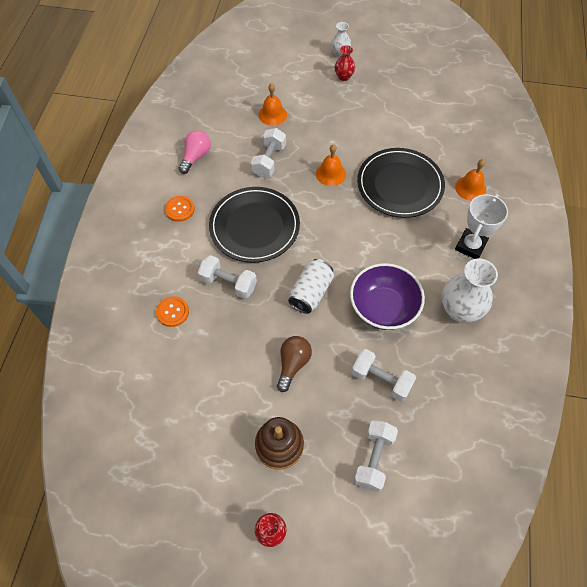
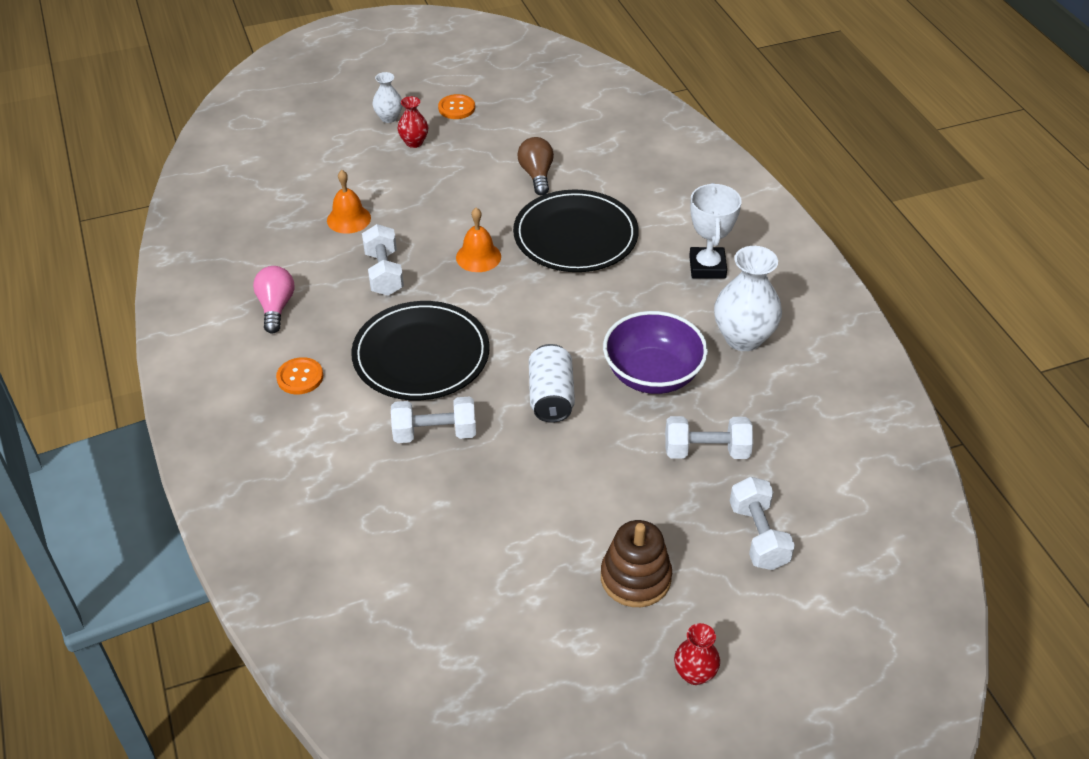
camera: 30 degrees left, 15 degrees down
(173, 312) = (382, 499): orange button -> orange button (456, 108)
(293, 364) = (587, 484): brown light bulb -> brown light bulb (536, 175)
(470, 188) = (663, 206): orange bell -> none

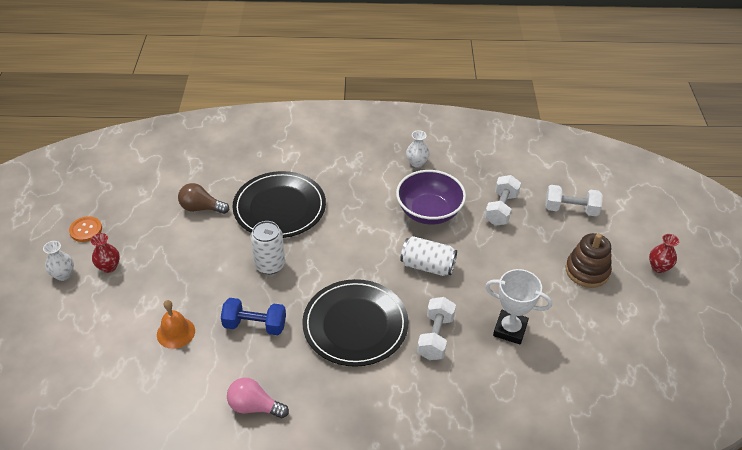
camera: 70 degrees left, 0 degrees up
(300, 377) = (343, 407): orange button -> none
(384, 273) = (255, 325): white dumbbell -> blue dumbbell
(478, 257) = (270, 265): orange bell -> white can
(707, 267) = (347, 157): white trophy -> white trophy (510, 329)
(743, 338) = (417, 163): white vase -> white vase, size x0.54

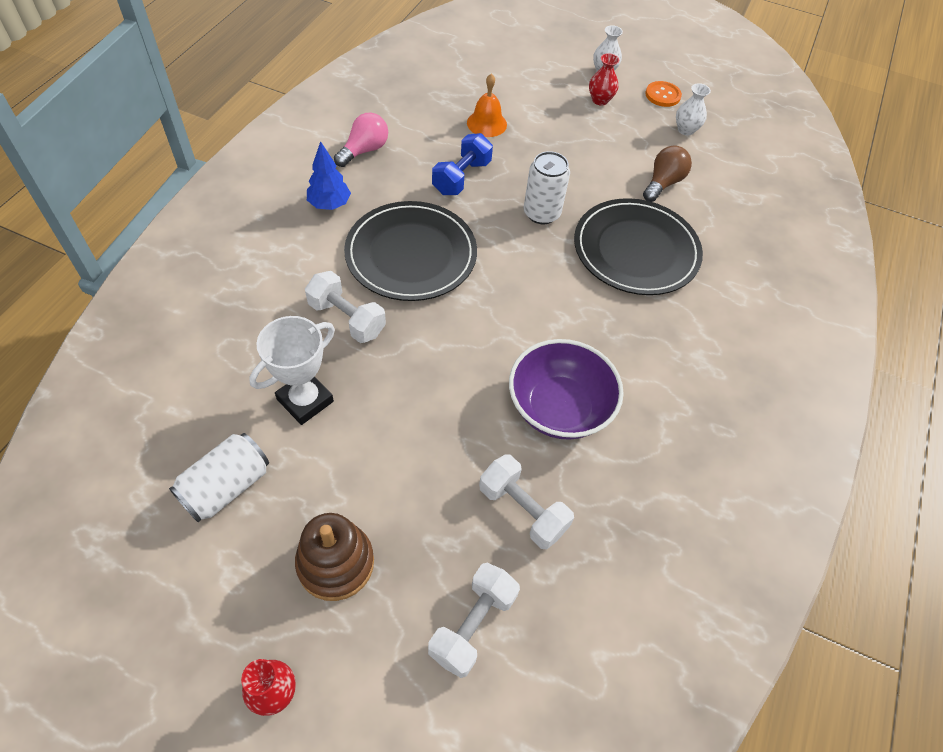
camera: 110 degrees right, 10 degrees up
(334, 400) = (329, 204): none -> blue tree
(417, 163) = (674, 440): white vase -> white vase (685, 130)
(427, 266) = (459, 360): white can -> white can (226, 487)

